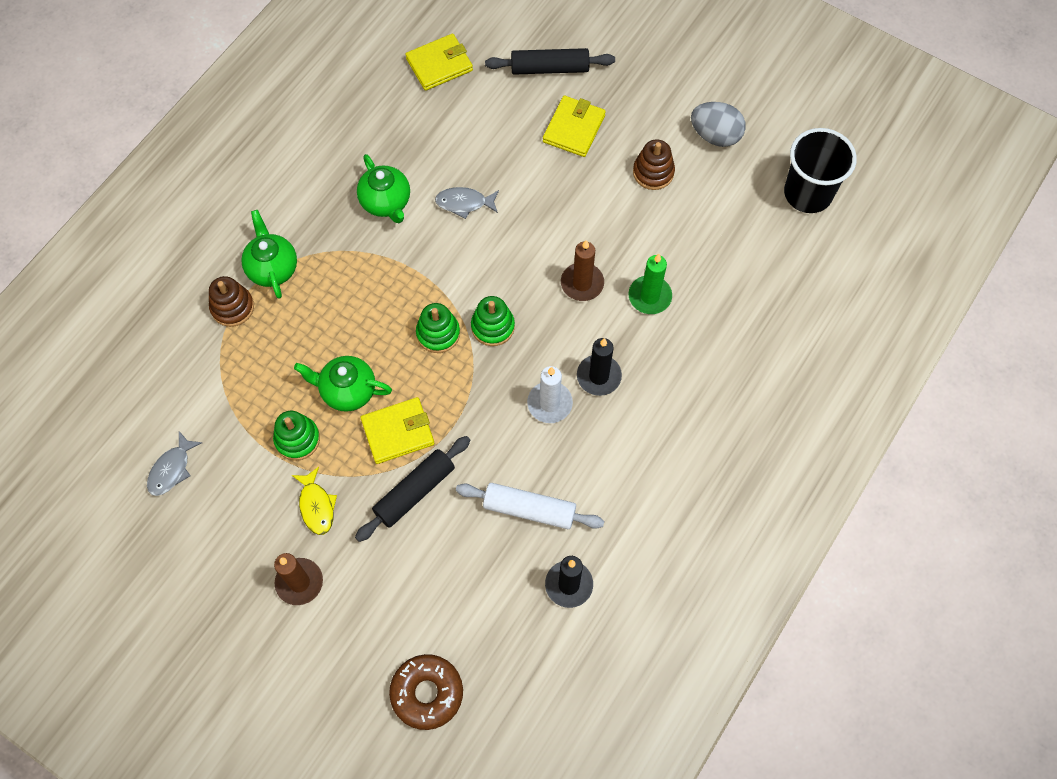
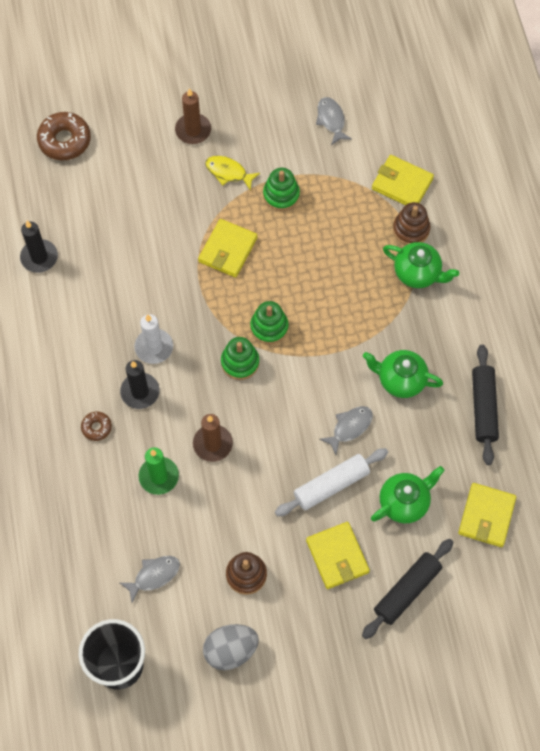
camera: 135 degrees right, 0 degrees up
(190, 352) = (402, 184): none -> yellow wallet
(347, 391) = (284, 245): green teapot -> green teapot (404, 502)
(414, 492) = (181, 227): black rolling pin -> black rolling pin (483, 407)
(529, 509) = (103, 276): white rolling pin -> white rolling pin (331, 485)
(663, 379) = (96, 427): none -> brown donut
(724, 229) = (154, 576): none -> grey fish

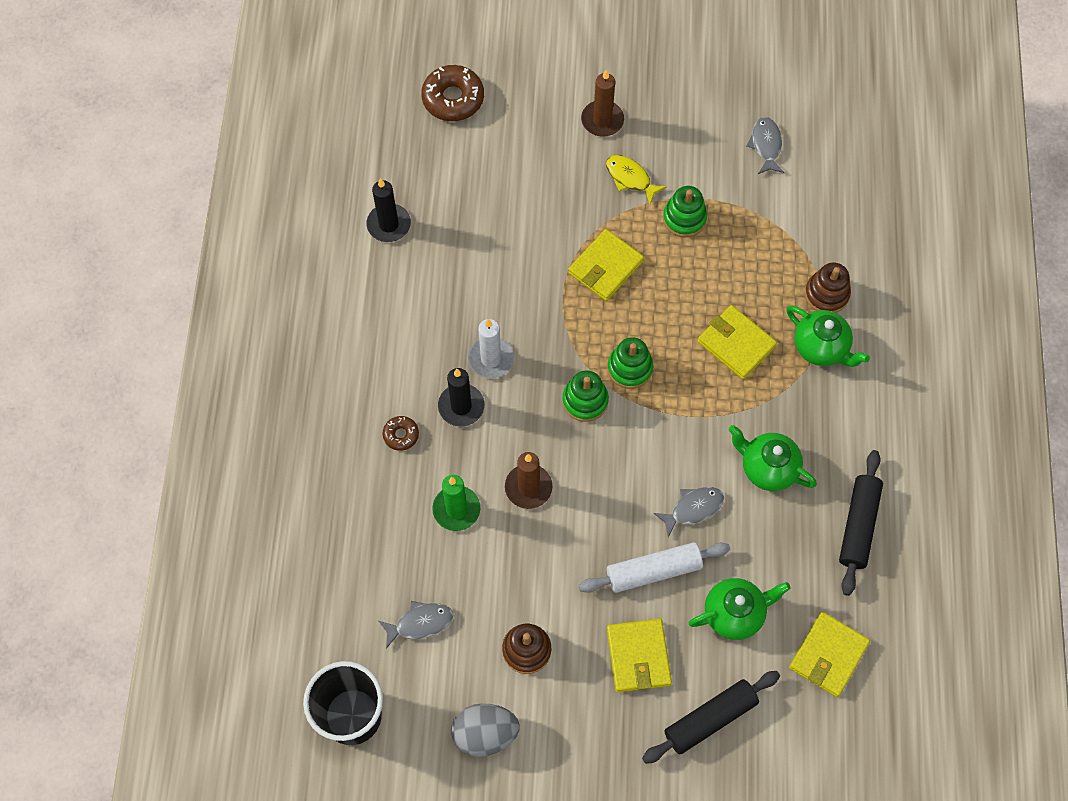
camera: 15 degrees right, 0 degrees up
(402, 184) = (829, 238): yellow wallet -> yellow wallet (736, 344)

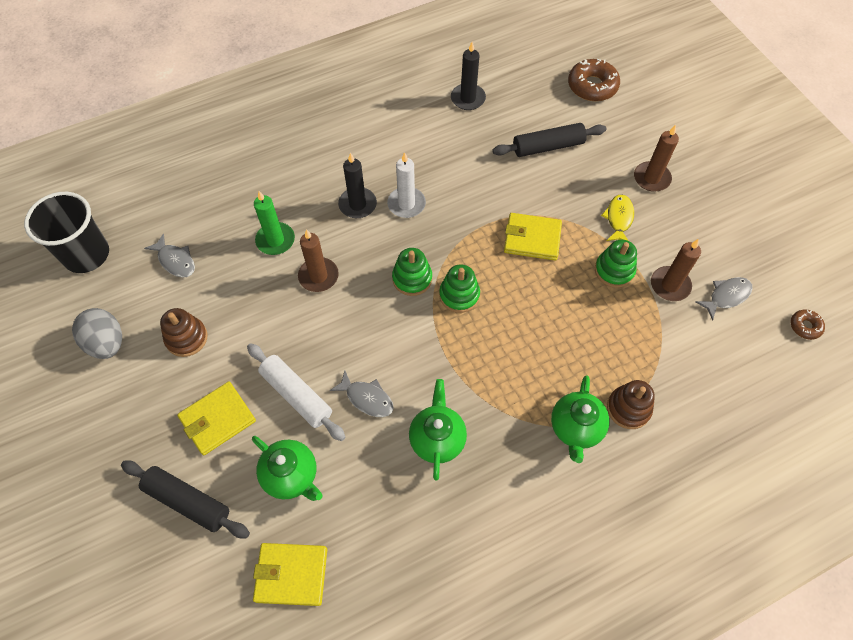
camera: 60 degrees right, 5 degrees down
(401, 435) = (313, 181): brown donut -> brown donut (805, 326)
(727, 182) = (670, 285): none -> brown candle
(736, 344) = (532, 360): yellow wallet -> none
(858, 525) = (428, 541): black rolling pin -> black rolling pin (548, 147)

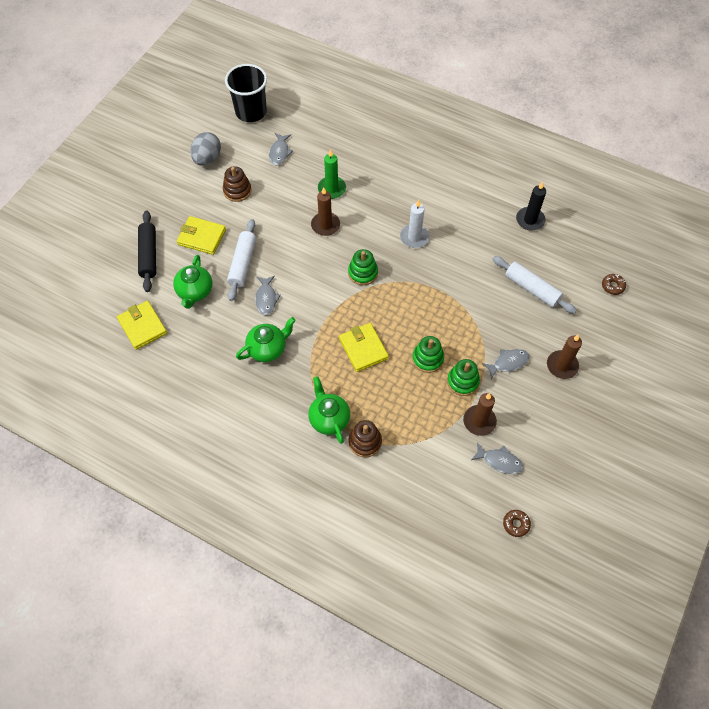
camera: 55 degrees right, 0 degrees up
(357, 204) = (391, 212): black candle -> none
(459, 295) = (371, 304): green stacking toy -> green stacking toy (427, 359)
(532, 239) = (447, 320): yellow wallet -> yellow wallet (363, 348)
(548, 147) = (532, 289): black rolling pin -> white rolling pin
(576, 428) = (329, 419): green teapot -> green teapot turned 90 degrees clockwise
(592, 86) = (612, 286): brown donut -> brown donut, size x0.53
(618, 219) = (508, 363): yellow fish -> grey fish

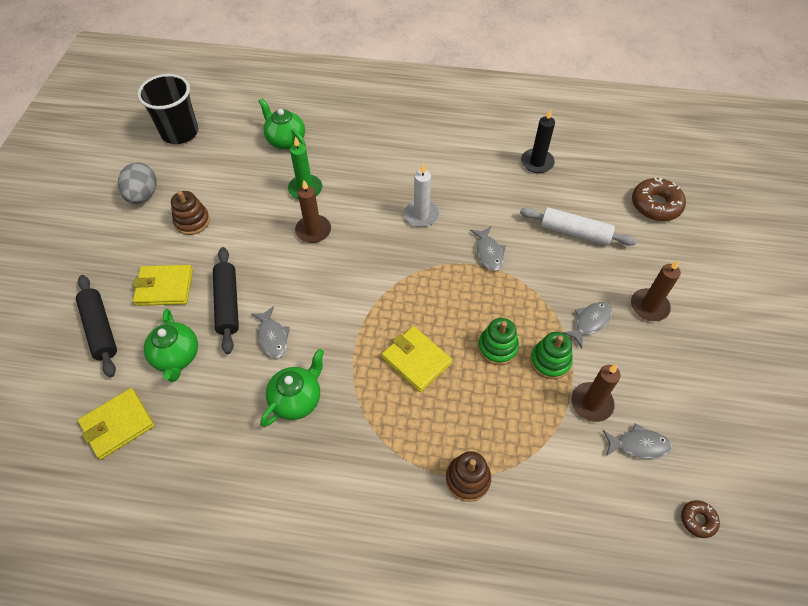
camera: 20 degrees left, 5 degrees down
(142, 326) = (118, 425): yellow wallet -> yellow wallet turned 75 degrees counterclockwise
(243, 263) = (228, 303): white rolling pin -> black rolling pin
(279, 152) = (229, 166): grey fish -> grey fish (489, 253)
(329, 419) = (410, 464): green teapot -> green teapot (285, 140)
(363, 273) = (379, 271): green stacking toy -> none
(612, 286) = (655, 205): brown donut -> brown donut, size x1.90

